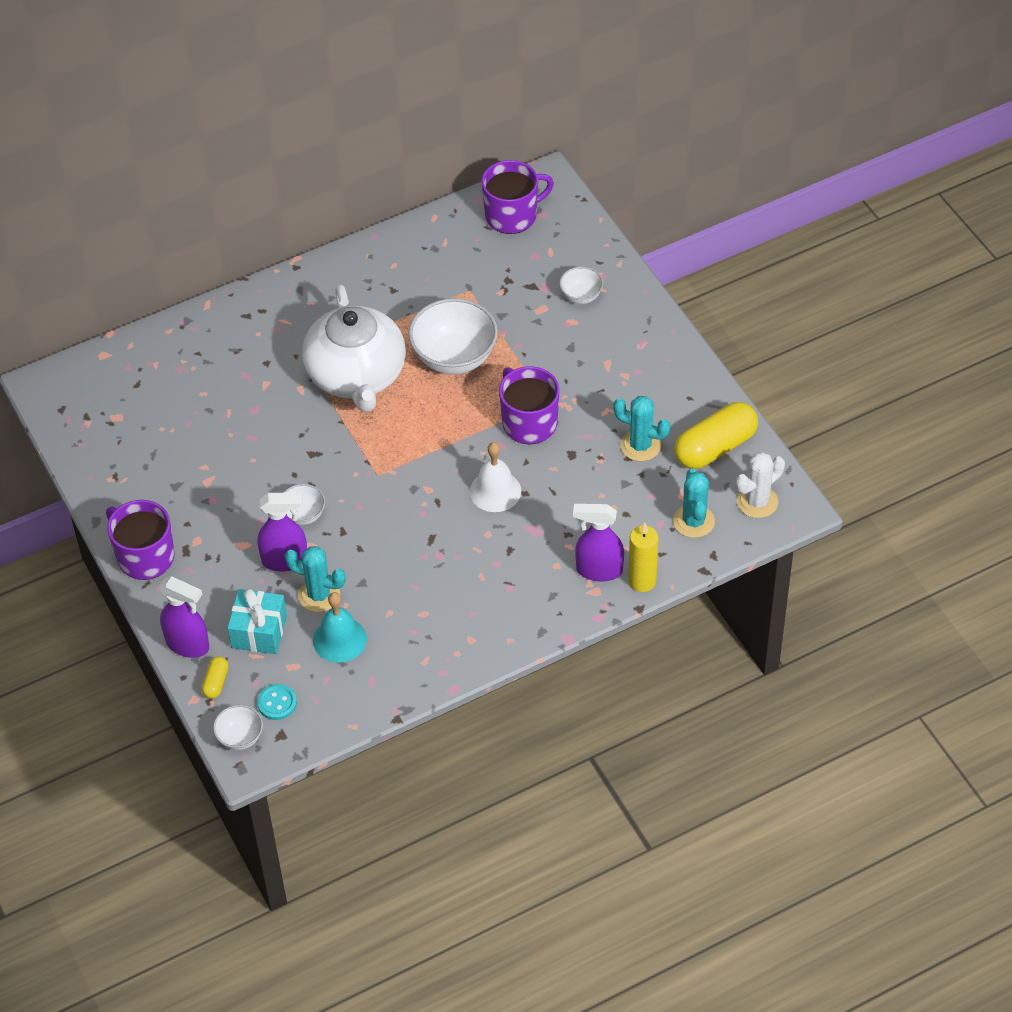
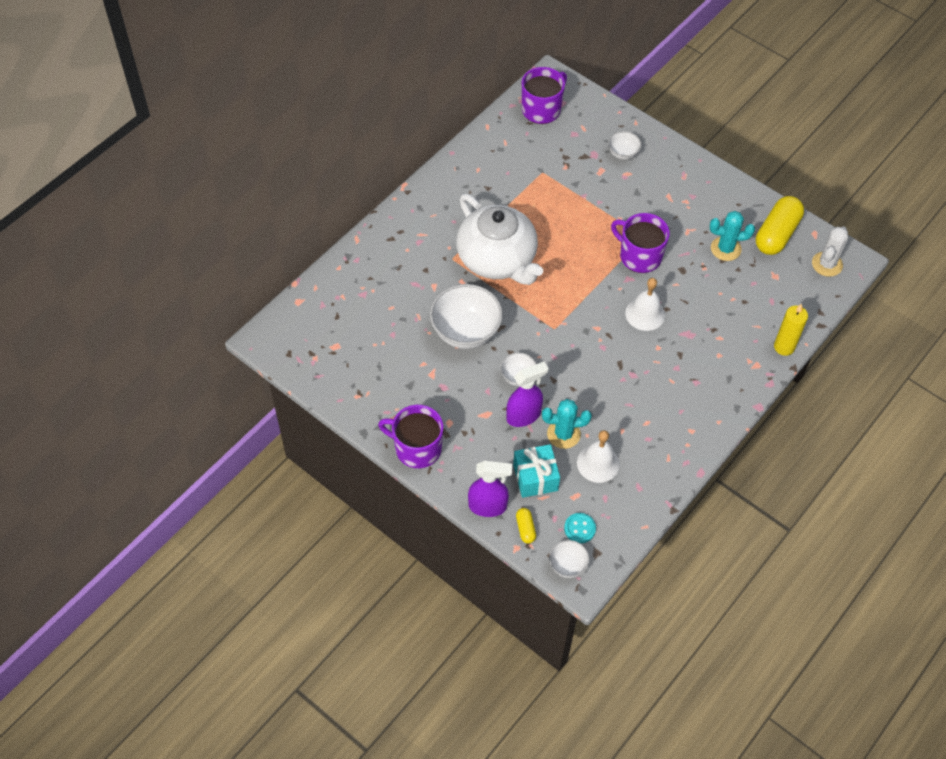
camera: 25 degrees left, 5 degrees up
(339, 639) = (598, 463): turquoise bell -> white bell
(454, 358) = (560, 224): white bowl -> white bowl (465, 332)
(598, 570) = (750, 349): purple spray bottle -> none
(693, 521) = (793, 292): turquoise cactus -> none

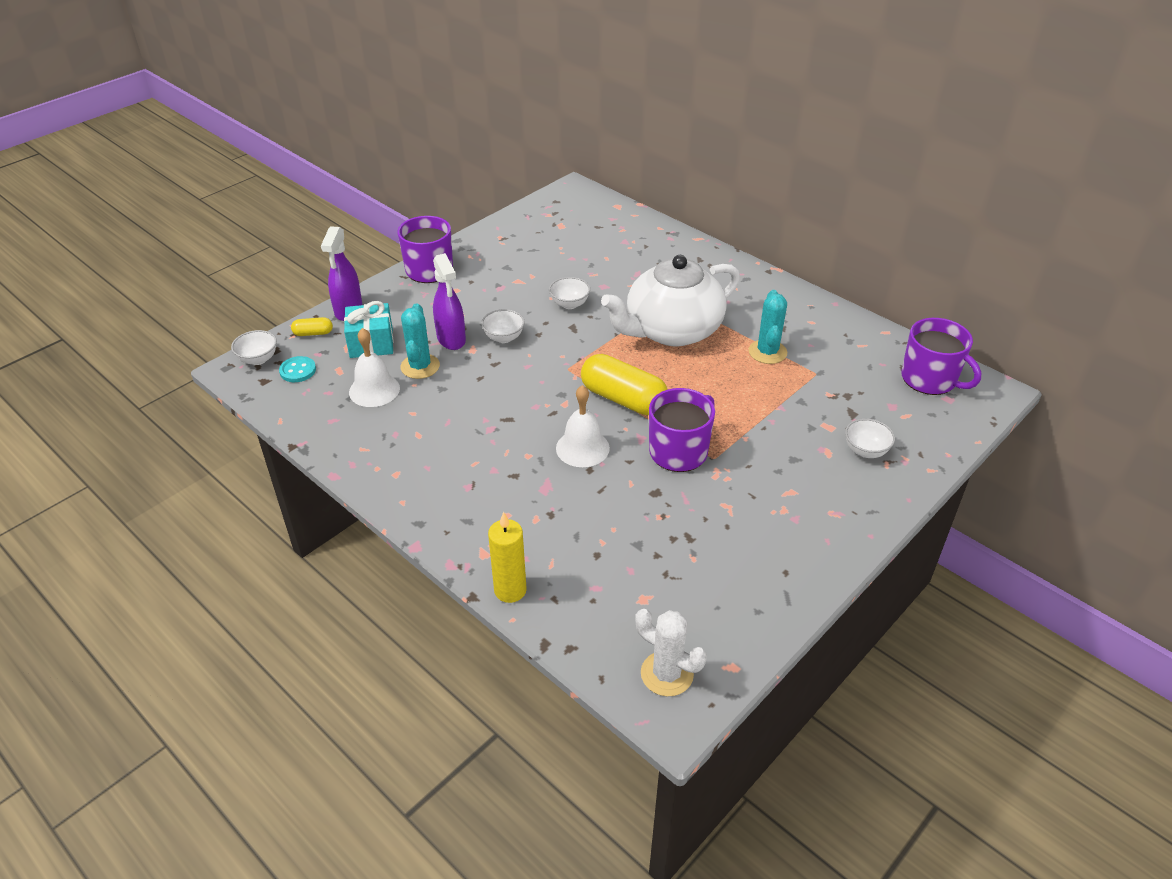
camera: 95 degrees right, 15 degrees down
(465, 332) = (569, 304): white bowl -> white bowl, size x0.51
(725, 249) = (695, 545): turquoise cactus -> turquoise cactus (767, 352)
(776, 234) = (727, 613): yellow capsule -> yellow capsule (623, 399)

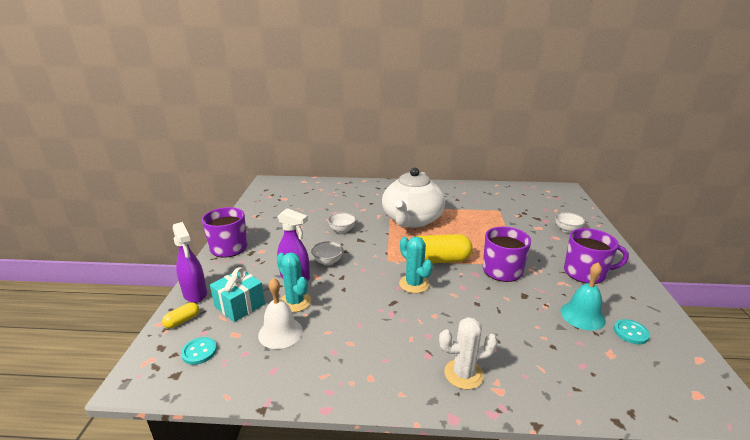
camera: 40 degrees left, 15 degrees down
(258, 359) = (151, 362): white bowl -> none
(510, 590) = (548, 402): yellow candle -> none
(582, 448) = (456, 294): white bell -> none
(667, 674) = (688, 387): white cactus -> white cactus (463, 374)
(683, 550) = (582, 315): none -> turquoise bell
(705, 598) = (630, 333): none -> turquoise button
(767, 352) = (466, 211): turquoise cactus -> turquoise cactus (414, 284)
(930, 379) = (540, 194): purple mug -> purple mug (586, 273)

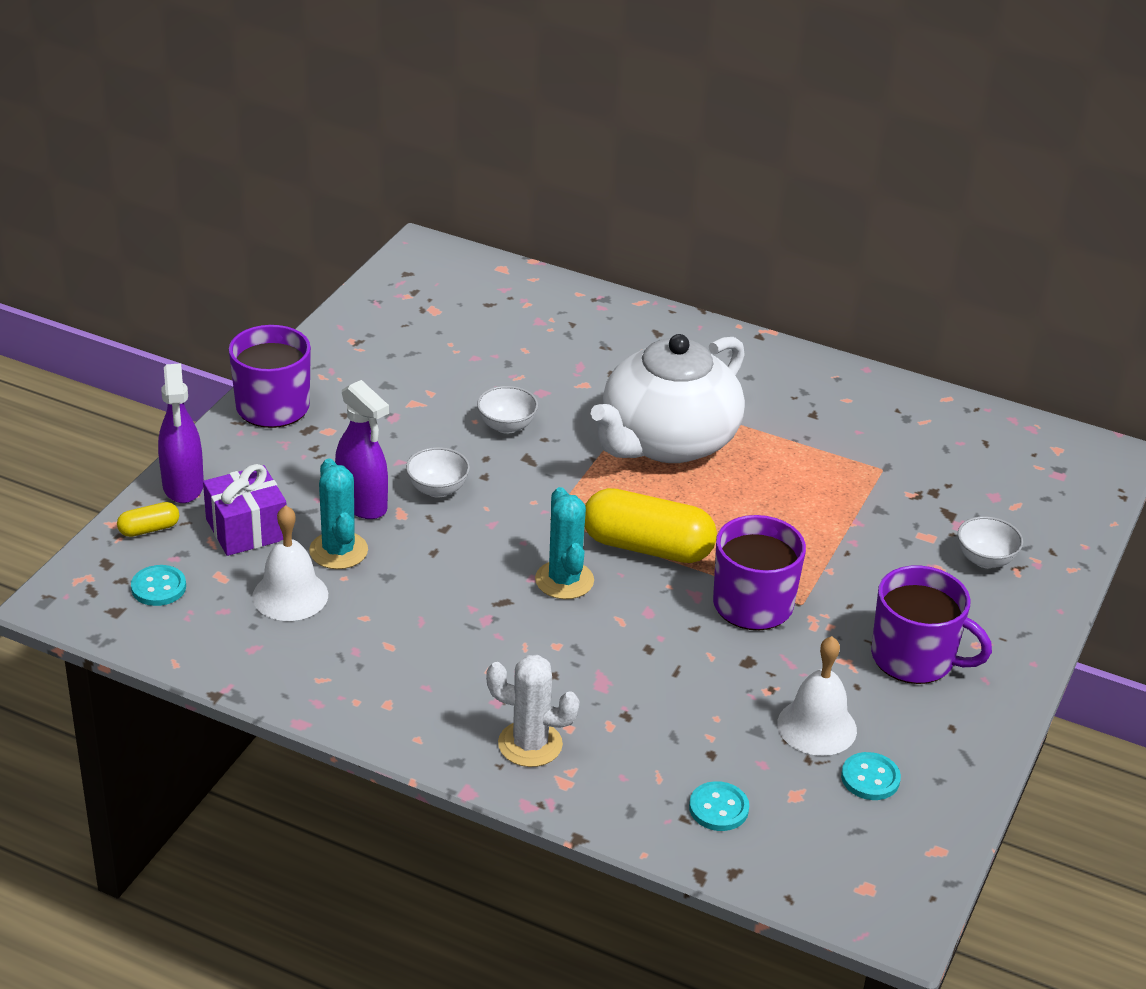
camera: 20 degrees right, 10 degrees up
(239, 305) = (247, 529): turquoise gift -> purple gift
(582, 315) = (817, 726): turquoise bell -> white bell
(586, 376) = (718, 808): none -> turquoise button

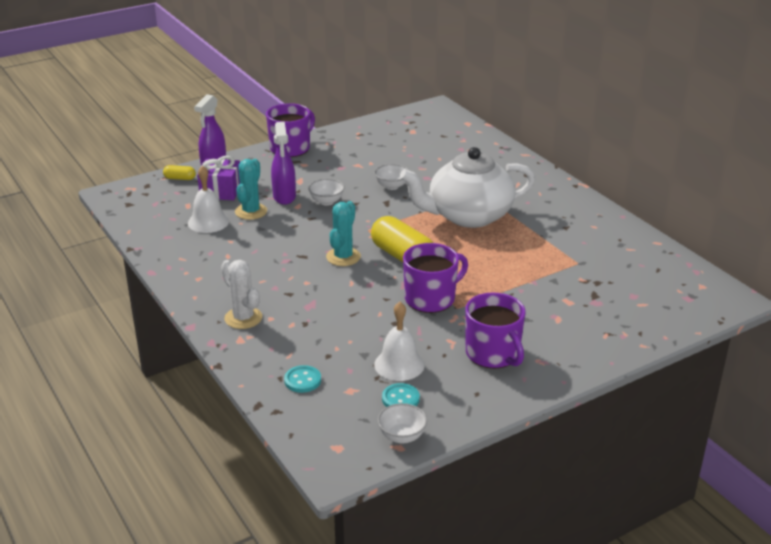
camera: 35 degrees right, 5 degrees down
(158, 587) = (157, 201): turquoise button -> none
(985, 559) = (591, 323): white bowl -> white bowl (402, 436)

